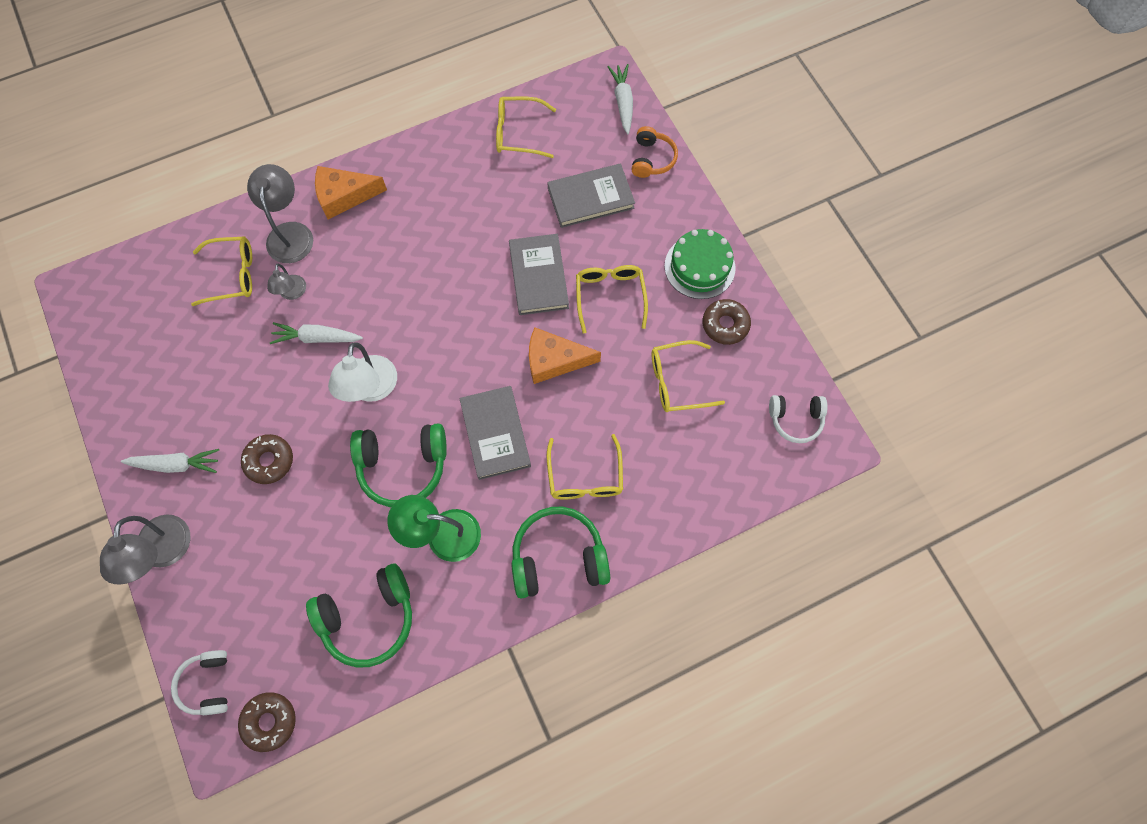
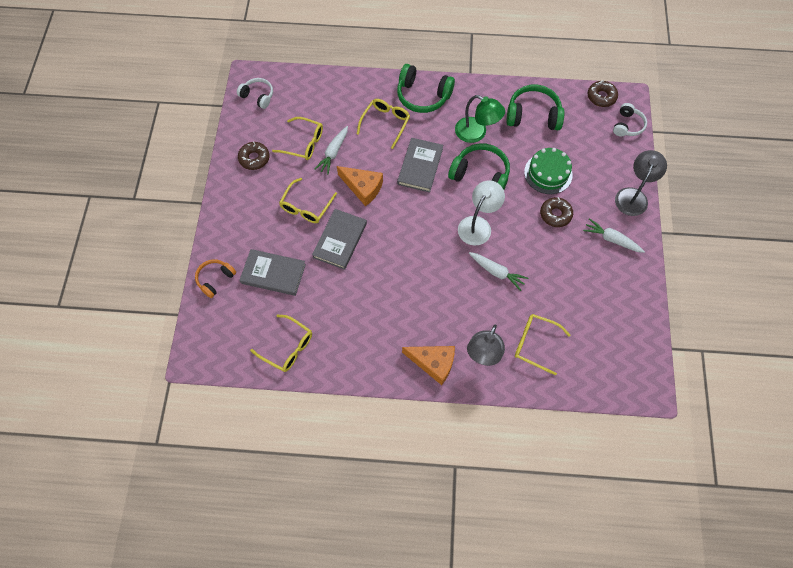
camera: 150 degrees left, 5 degrees down
(292, 293) = (500, 310): grey lamp -> none
(623, 102) = (201, 332): white carrot -> white carrot (333, 153)
(699, 267) = (242, 197): green cake -> green cake (548, 173)

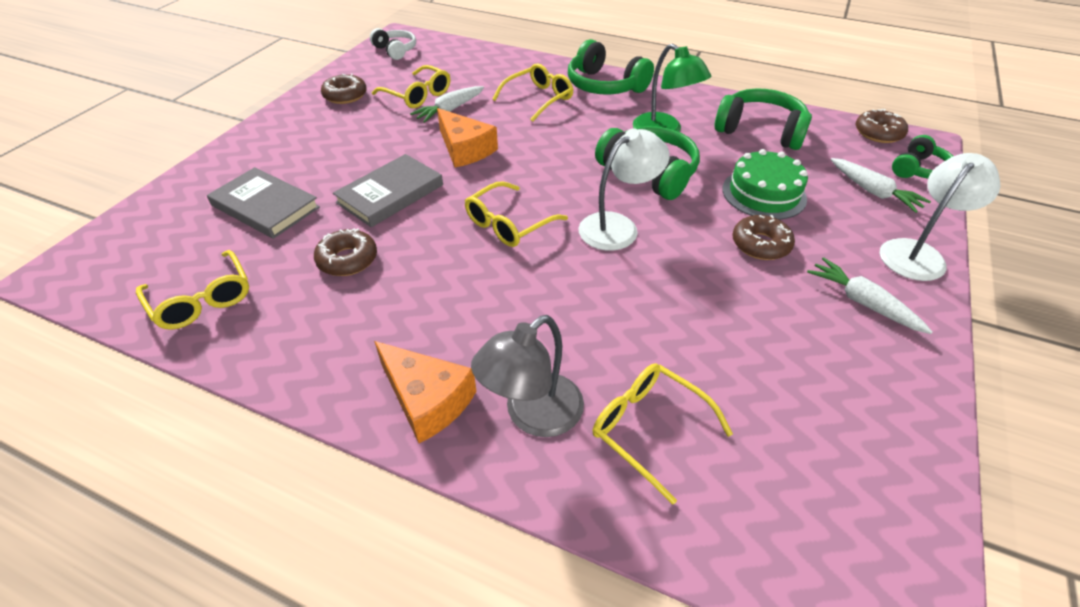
camera: 20 degrees right, 20 degrees down
(215, 279) = (183, 193): orange headphones -> none
(306, 207) = (372, 150): yellow glasses -> yellow glasses (508, 224)
(346, 296) = (347, 259): none -> brown donut
(420, 166) = (561, 146): grey book -> none
(496, 272) = (621, 294): white carrot -> white carrot (873, 192)
(627, 125) = (919, 169): white headphones -> green headphones
(633, 196) = (918, 253): grey lamp -> white lamp

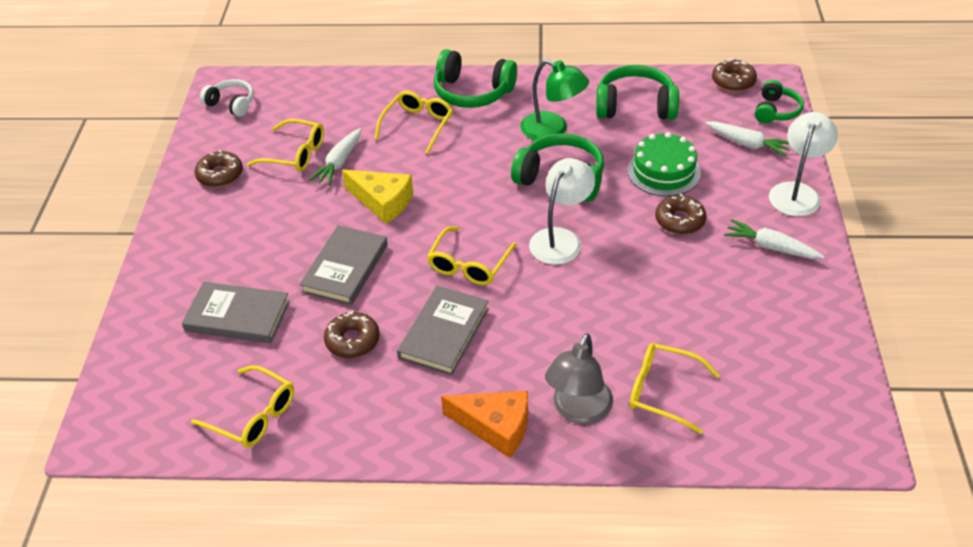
camera: 20 degrees left, 0 degrees up
(440, 281) = (444, 333): none -> grey book
(465, 149) = (382, 202): orange cheese -> yellow cheese

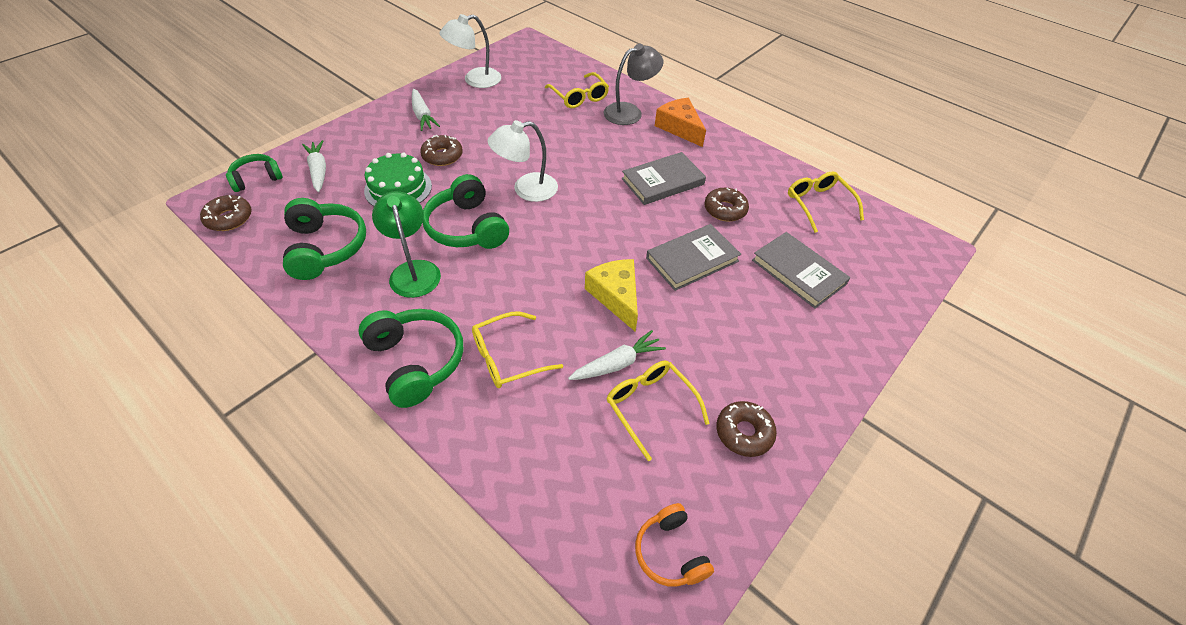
camera: 145 degrees left, 5 degrees up
(231, 104) = (670, 552): white headphones -> orange headphones
(469, 265) = (604, 210): yellow glasses -> none
(635, 106) = (326, 248): green headphones -> green headphones turned 150 degrees counterclockwise
(797, 192) = (354, 129): white lamp -> white lamp (475, 80)

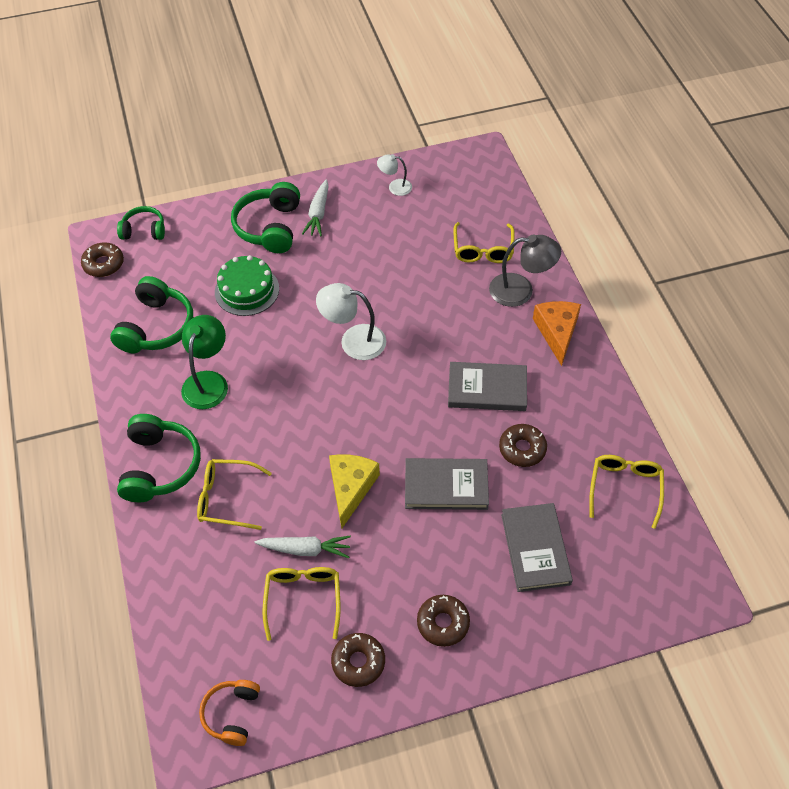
camera: 35 degrees right, 5 degrees up
(318, 171) = (195, 242): white carrot -> none
(442, 156) = (305, 270): brown donut -> brown donut (443, 623)
(467, 227) = (276, 358): green headphones -> green headphones (269, 227)
(475, 80) = (395, 187): white lamp -> white lamp, size x0.58

